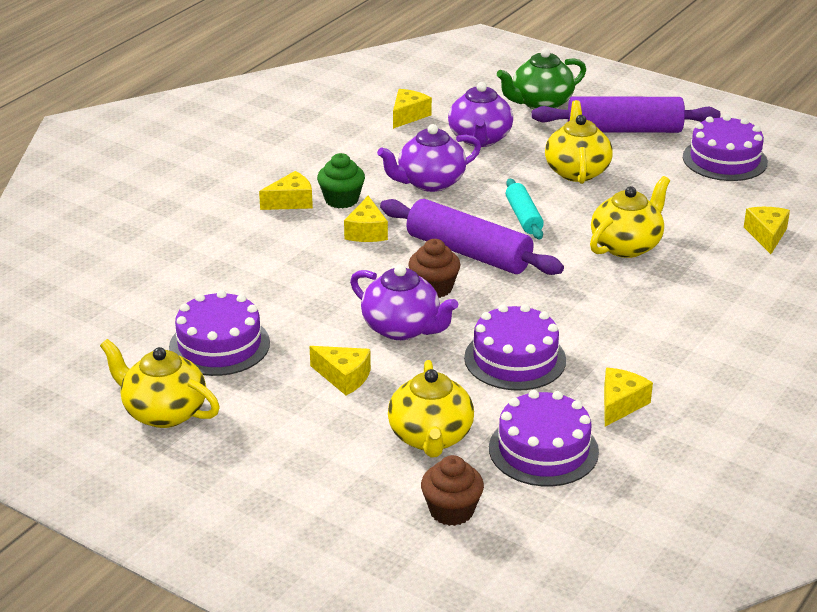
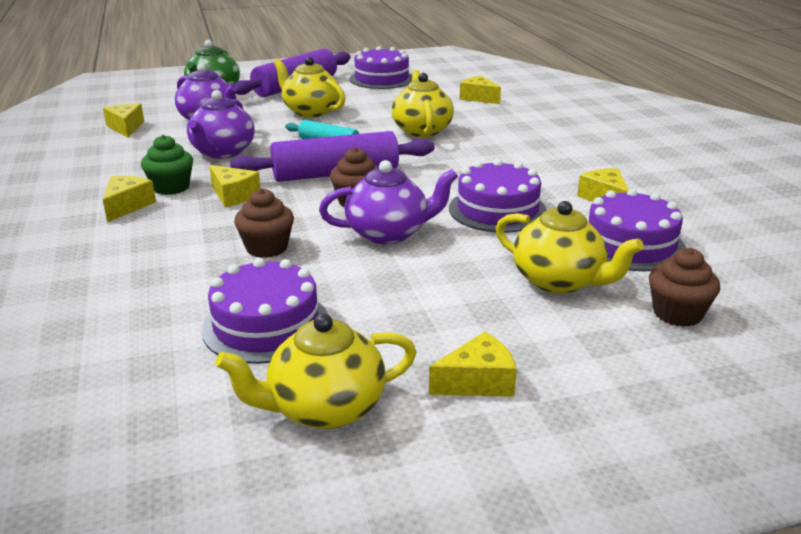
camera: 50 degrees left, 5 degrees down
(311, 290) = (267, 248): none -> brown cupcake
(344, 377) = (417, 284): yellow cheese -> yellow cheese (478, 382)

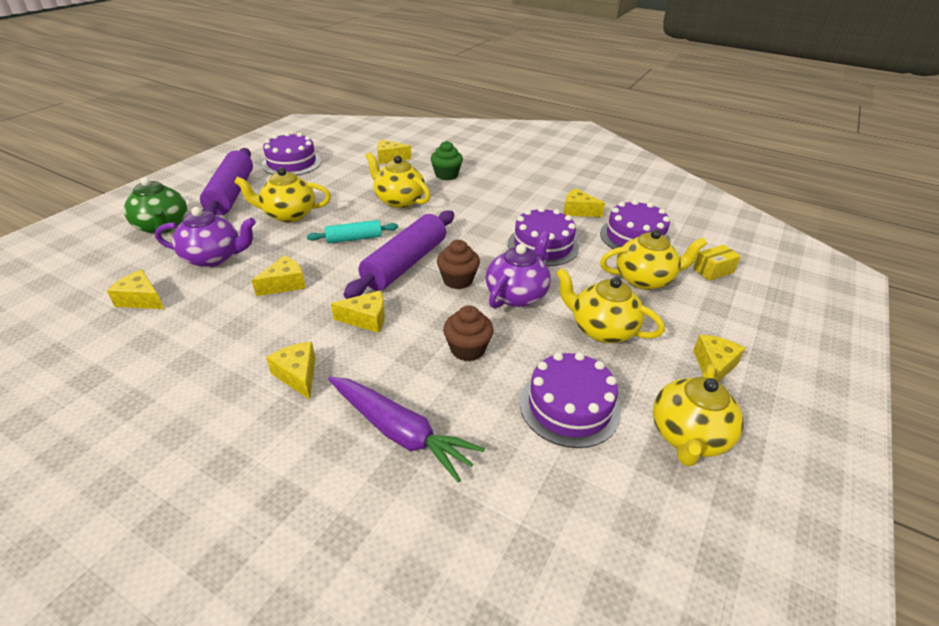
camera: 45 degrees left, 10 degrees up
(119, 269) = (400, 432): none -> purple carrot
(171, 187) = (303, 338): green cupcake -> green cupcake (446, 175)
(222, 152) = (285, 284): purple teapot -> yellow cheese
(417, 294) = (602, 329): none -> yellow teapot
(677, 313) = (713, 270): brown cupcake -> yellow box

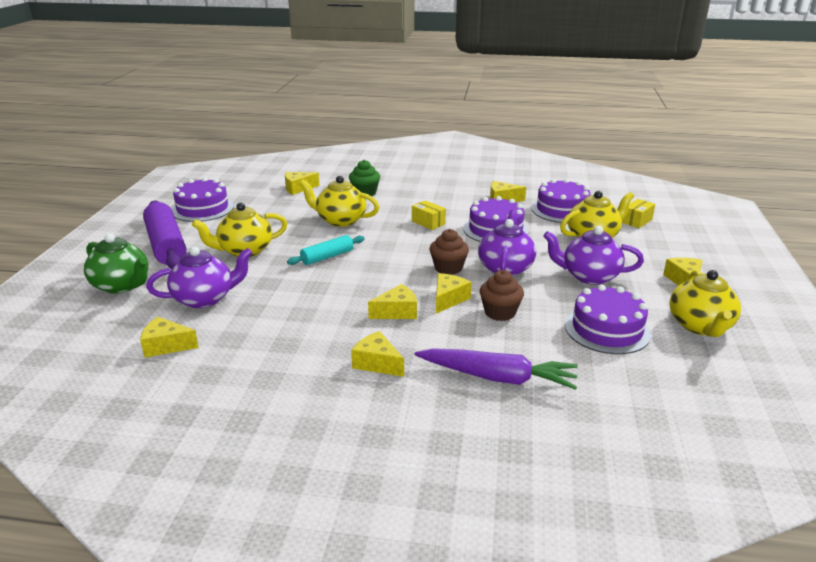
camera: 20 degrees left, 10 degrees down
(285, 284) = (297, 303): yellow cheese -> yellow cheese (448, 299)
(405, 264) = (392, 266): purple rolling pin -> none
(480, 222) = (428, 223): none -> yellow box
(602, 329) = (589, 276): yellow teapot -> purple teapot

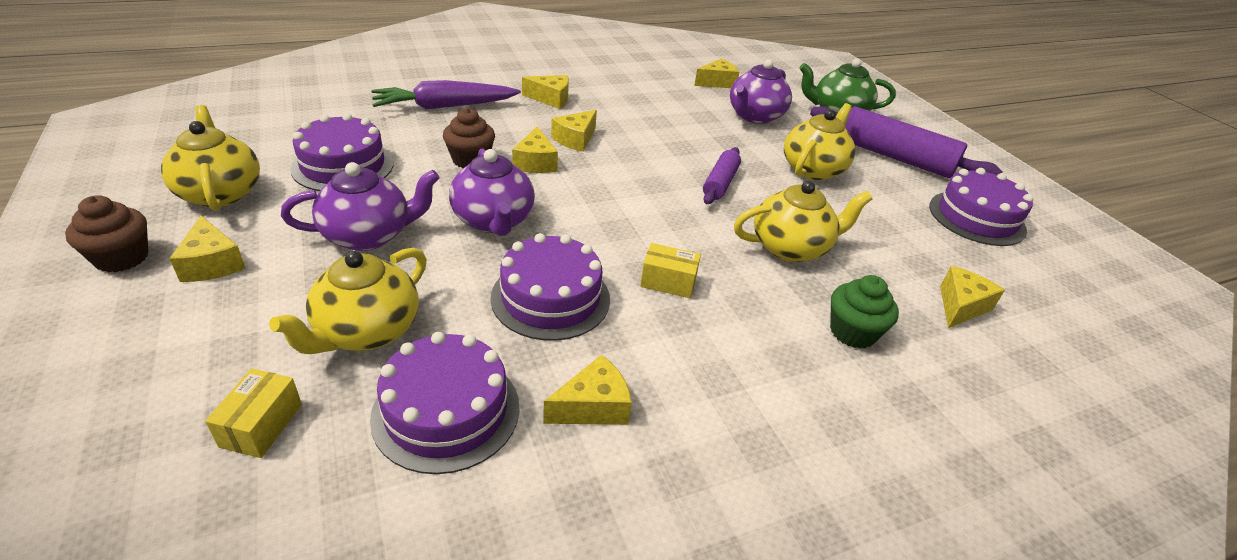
camera: 145 degrees right, 10 degrees up
(327, 257) = (720, 183): turquoise rolling pin -> purple rolling pin
(448, 268) = (567, 202): brown cupcake -> brown cupcake (122, 258)

